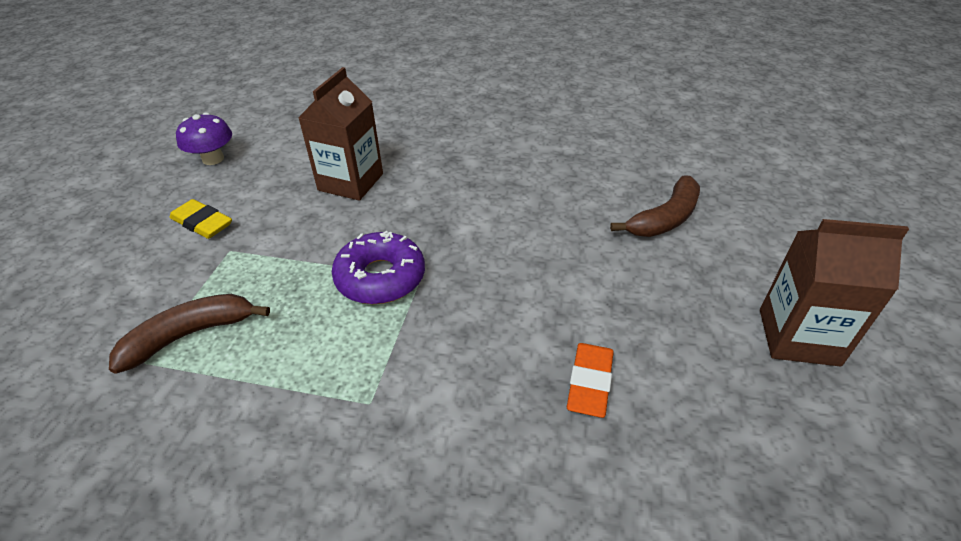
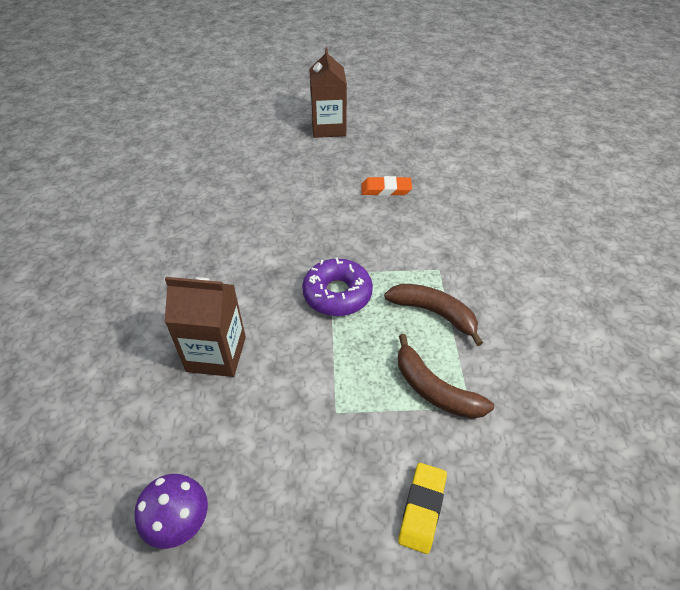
camera: 105 degrees left, 5 degrees up
(202, 223) = (304, 459): yellow eraser -> yellow eraser (422, 509)
(665, 218) = (240, 168): brown banana -> brown banana (434, 313)

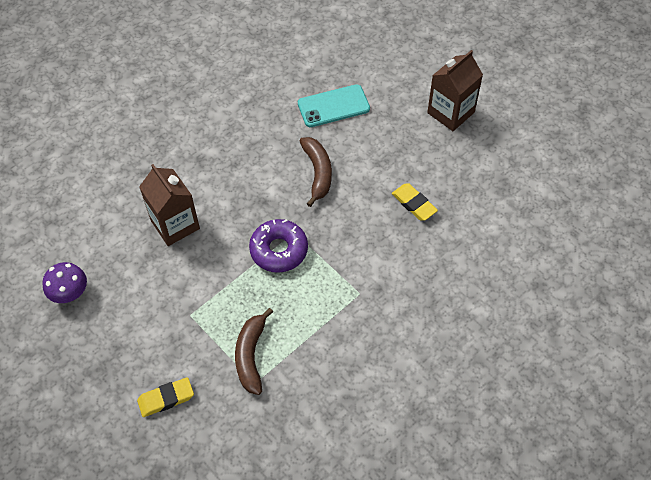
camera: 50 degrees right, 10 degrees up
(240, 176) = (333, 106): none -> turquoise phone
(386, 189) = (414, 204): orange eraser -> yellow eraser
(434, 313) = (314, 316): brown banana -> brown banana (317, 173)

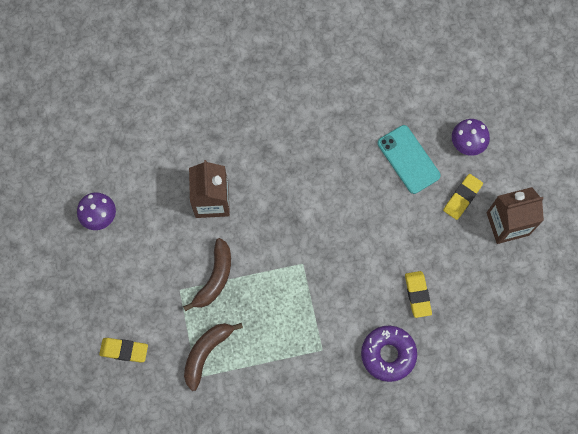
camera: 30 degrees right, 15 degrees up
(279, 250) = (281, 273): purple donut -> purple donut (388, 354)
(317, 173) = (355, 218): brown banana -> brown banana (214, 278)
(333, 106) = (408, 159): turquoise phone -> turquoise phone turned 45 degrees clockwise
(375, 71) = (467, 143): none -> purple mushroom
(399, 112) = (462, 198): none -> yellow eraser

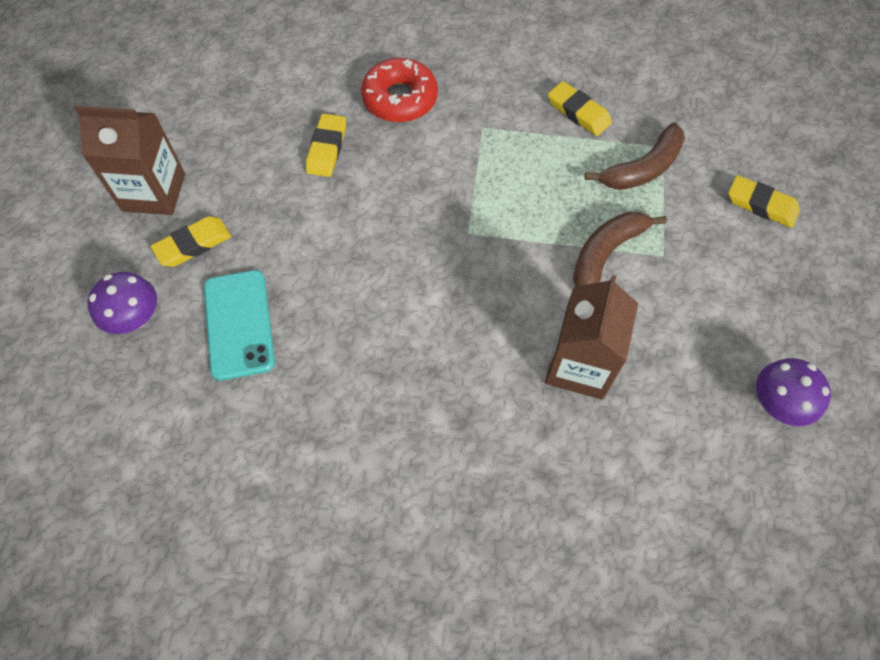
camera: 160 degrees left, 10 degrees down
(261, 387) = (578, 112): none -> yellow eraser
(388, 354) = (400, 99): purple donut -> red donut

